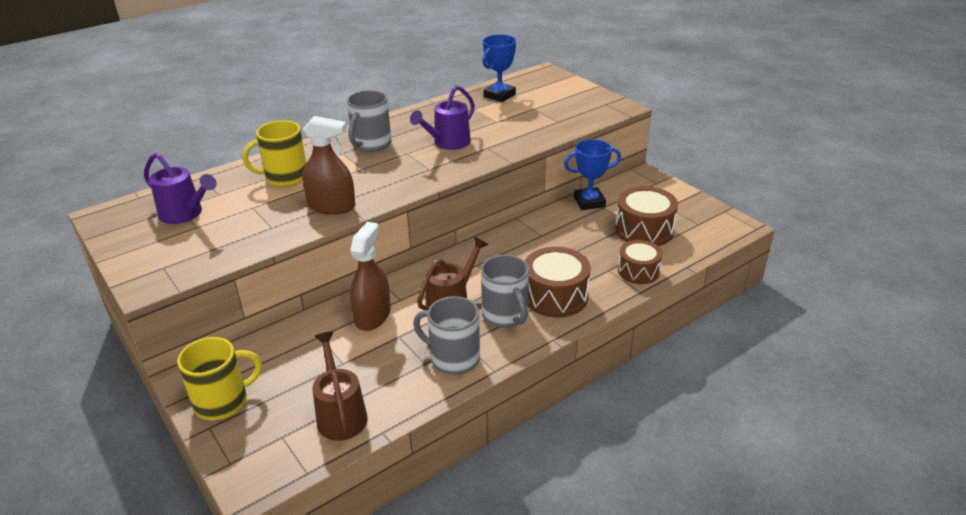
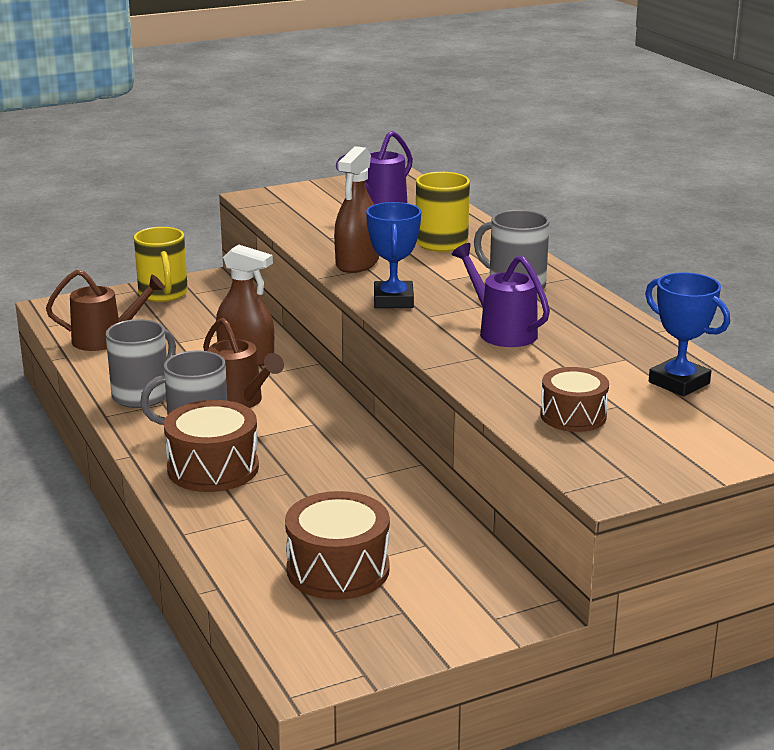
camera: 100 degrees right, 10 degrees down
(589, 202) = (446, 533): blue trophy -> blue trophy (393, 300)
(638, 271) = (230, 541): brown drum -> brown drum (573, 416)

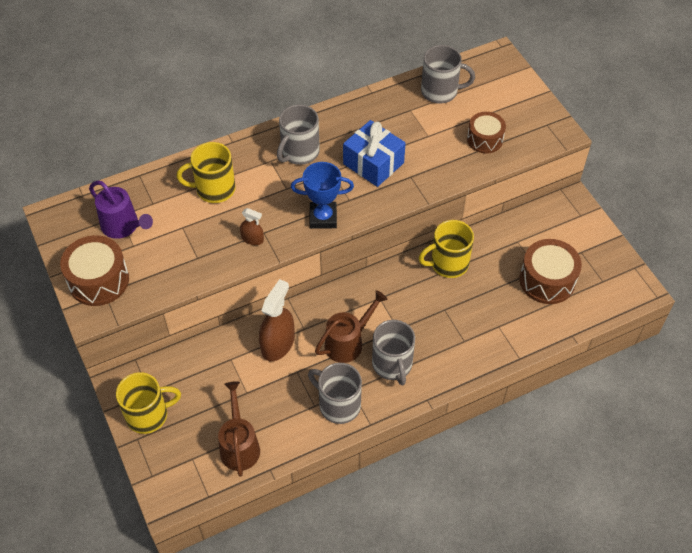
camera: 90 degrees left, 30 degrees up
(213, 468) = (441, 350): brown drum -> brown drum (98, 280)
(357, 263) = (252, 239): brown spray bottle -> brown spray bottle, size x0.53
(376, 478) = (448, 264): none -> yellow mug
(501, 331) = (373, 163): purple watering can -> blue gift
(679, 383) = (440, 91): blue trophy -> grey mug

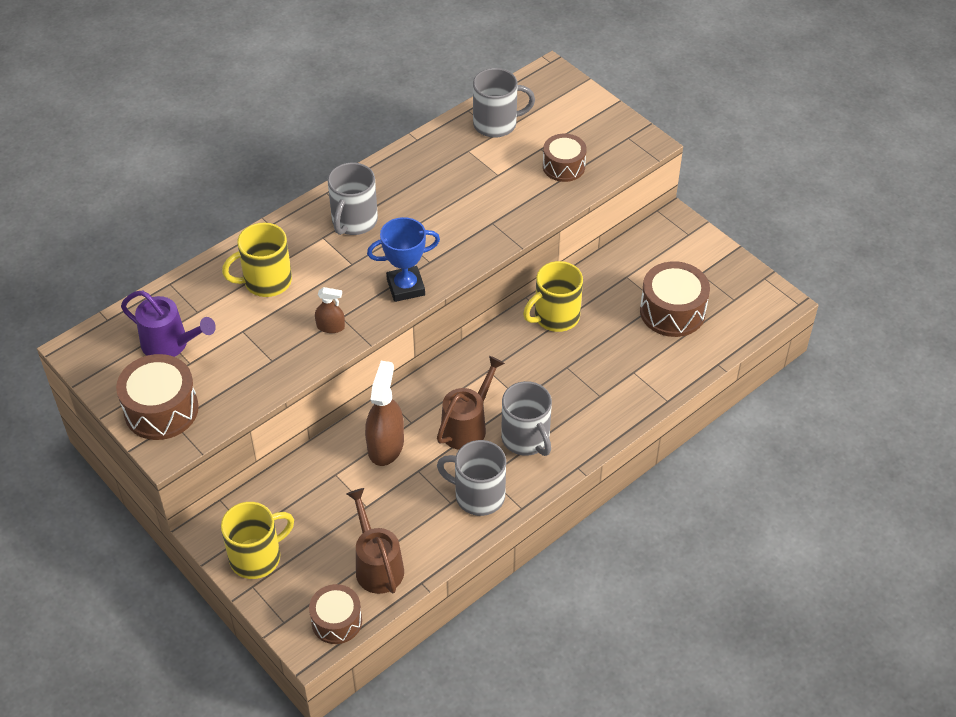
camera: 15 degrees left, 5 degrees down
(193, 485) = (336, 621): none -> brown drum
(373, 163) = (444, 217): blue gift -> none

